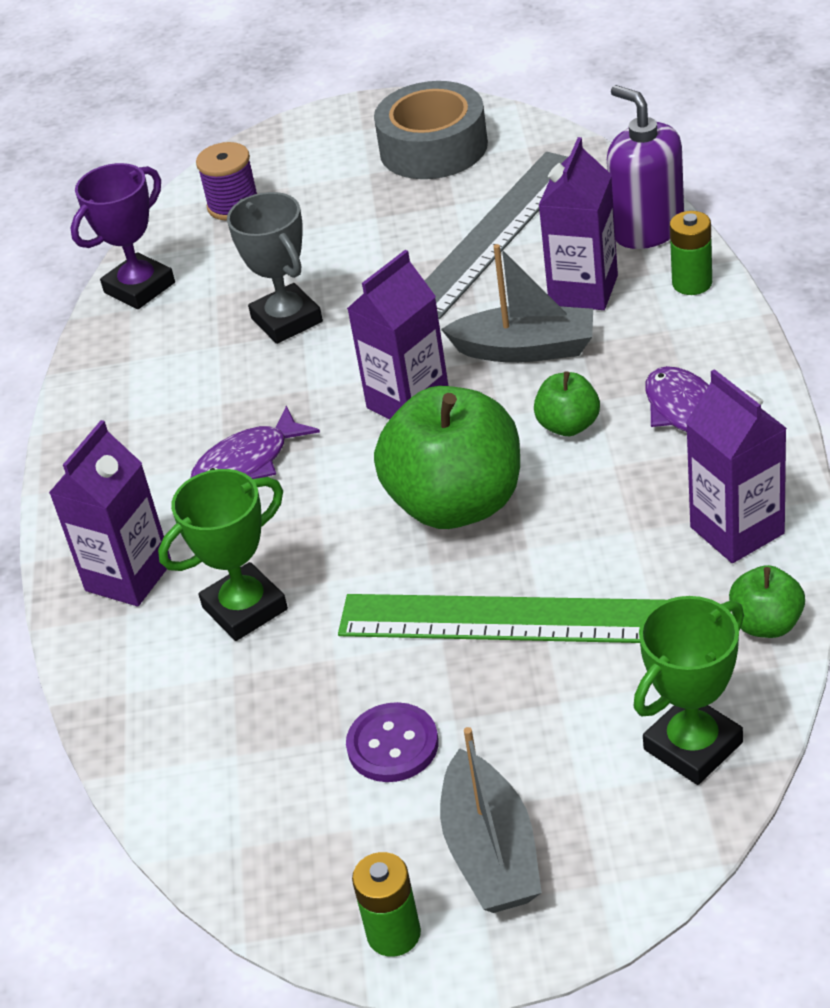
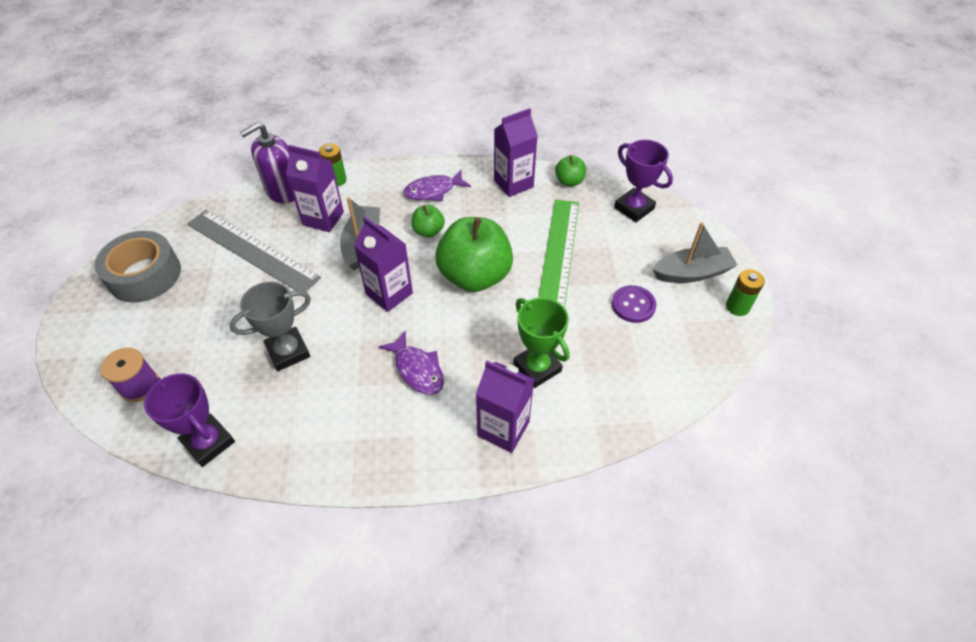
camera: 95 degrees left, 10 degrees up
(693, 746) = (634, 208): green trophy -> purple trophy

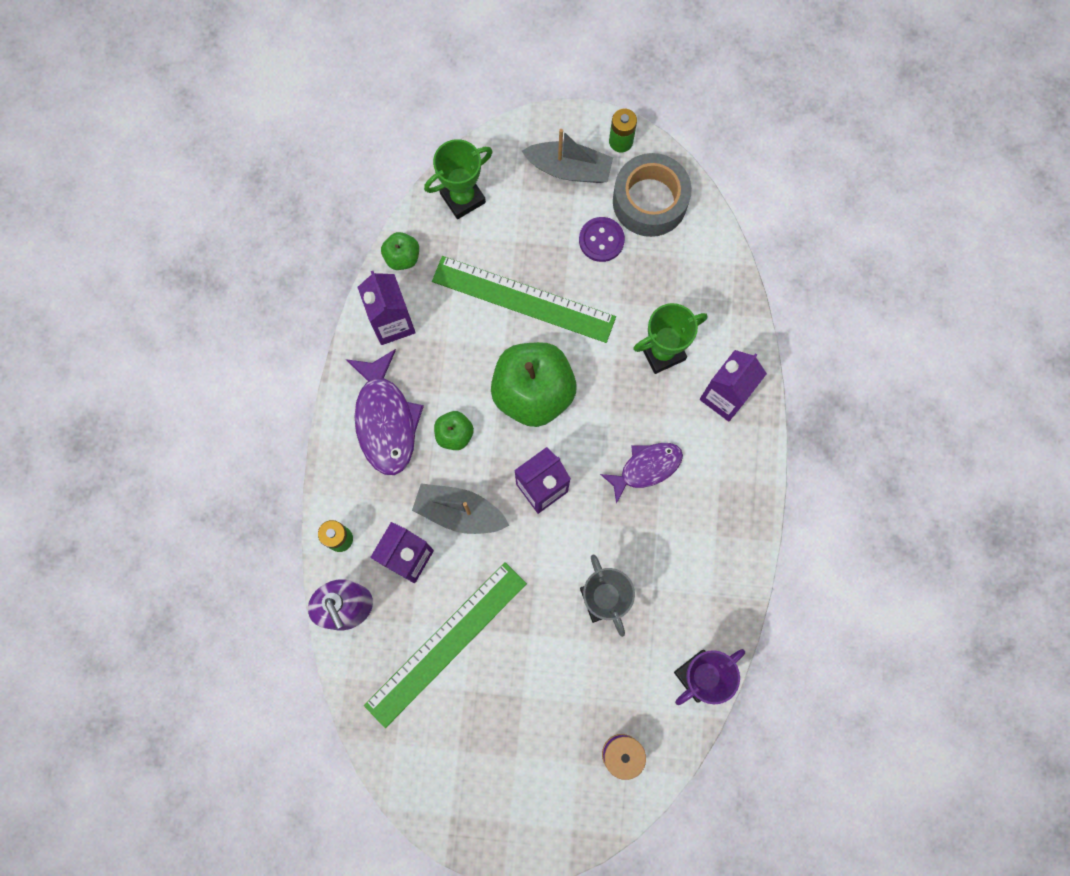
camera: 80 degrees left, 25 degrees up
(144, 275) = (462, 771): grey tape -> grey tape (650, 201)
(252, 250) = (446, 643): grey ruler -> green ruler
(433, 191) = (385, 420): purple fish -> purple fish, size x1.53
(634, 208) = (462, 198): purple trophy -> green trophy
(692, 273) = (569, 169): grey boat -> grey boat turned 105 degrees clockwise

